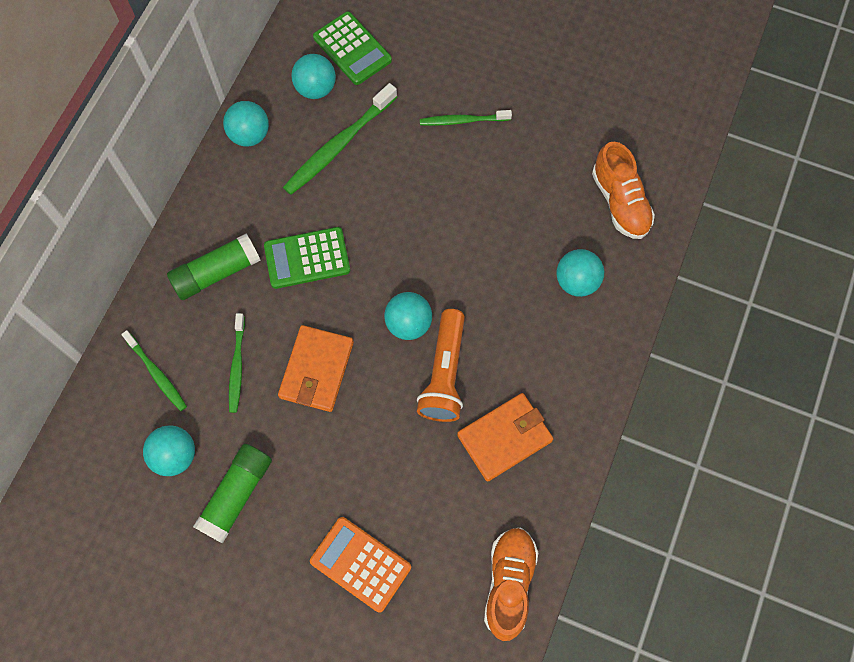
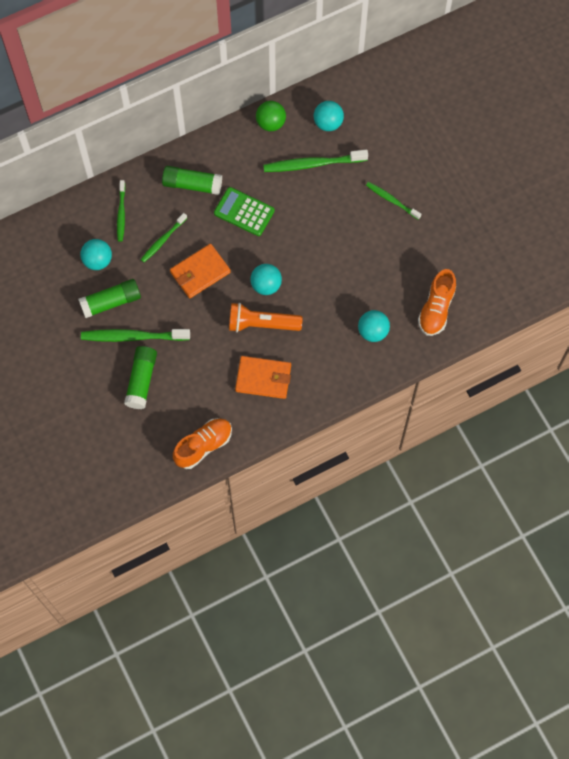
camera: 40 degrees right, 0 degrees up
(250, 135) = (271, 123): turquoise ball -> green ball
(301, 516) = (132, 336): none -> green toothbrush
(352, 49) = (367, 115): green calculator -> none
(360, 564) = (141, 380): orange calculator -> green glue stick
(444, 373) = (262, 324): orange flashlight -> orange flashlight turned 45 degrees clockwise

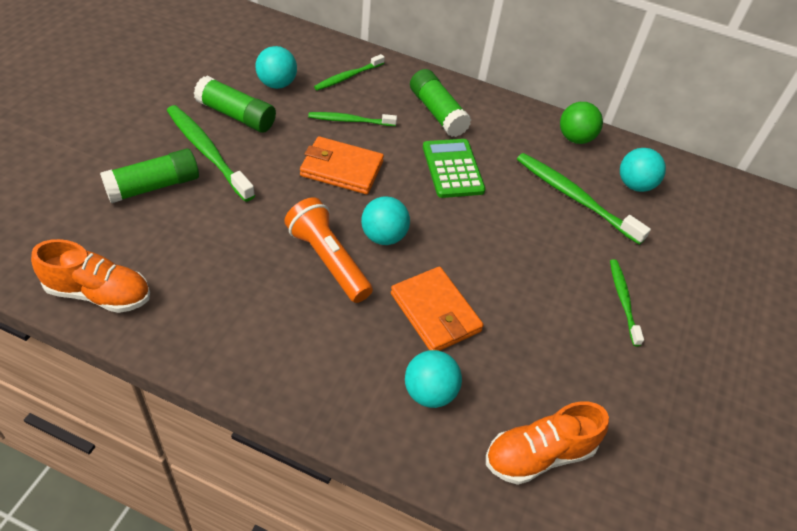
camera: 45 degrees right, 20 degrees down
(263, 378) = (251, 304): orange wallet -> orange wallet (435, 312)

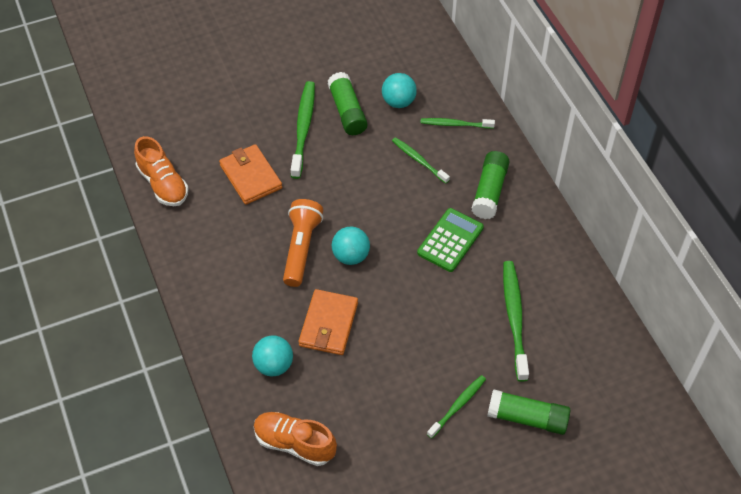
camera: 50 degrees right, 5 degrees up
(153, 186) = (250, 133): green glue stick -> green glue stick (527, 418)
(341, 169) = (374, 192): orange wallet -> orange wallet (250, 176)
(575, 138) = (574, 277): green ball -> none
(635, 185) = (574, 341): turquoise ball -> none

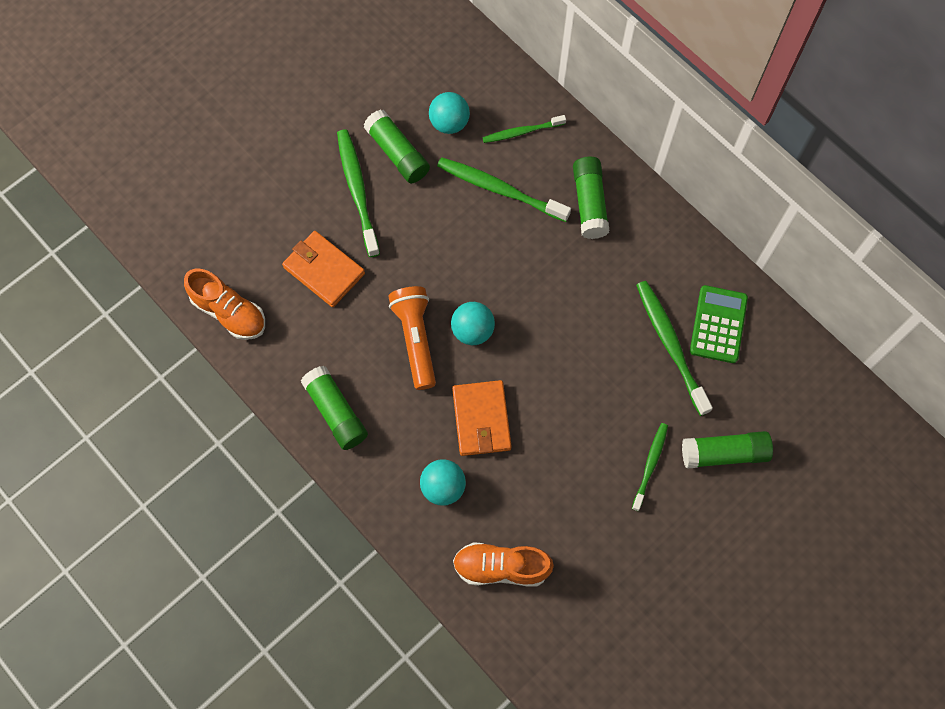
camera: 20 degrees left, 15 degrees up
(212, 281) = (336, 412): none -> green glue stick
(418, 160) = (499, 189): green toothbrush -> green toothbrush, size x1.64
(450, 240) = (570, 276): green calculator -> green calculator (718, 324)

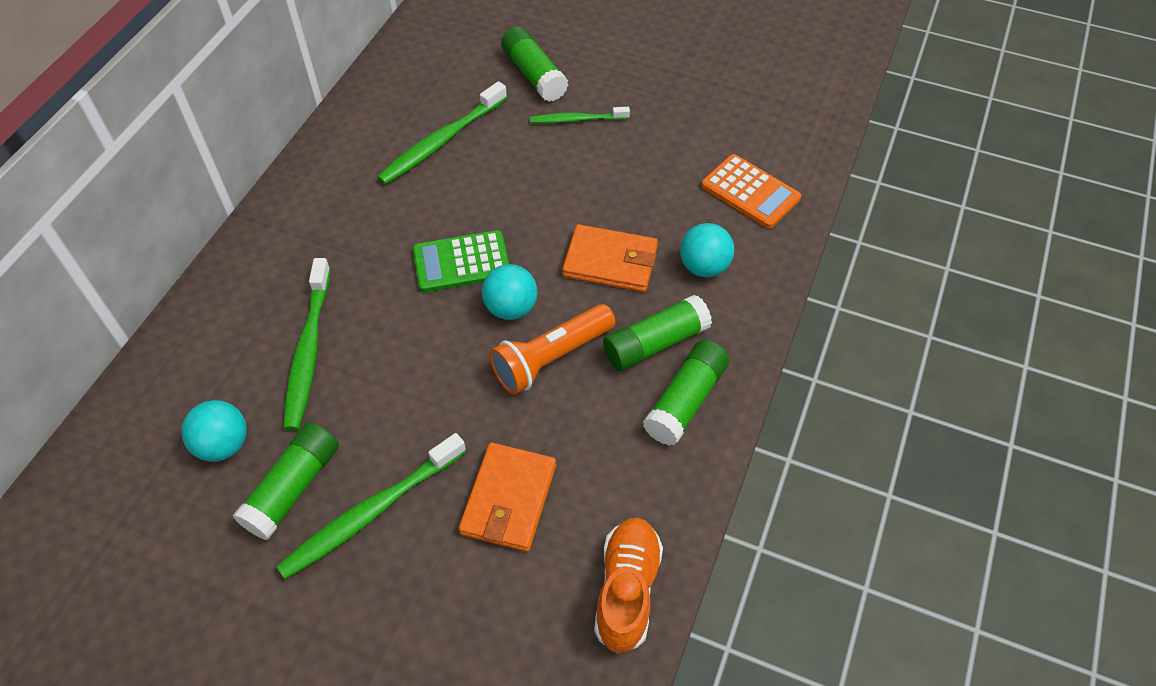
camera: 115 degrees left, 15 degrees down
(481, 419) = (610, 262): orange wallet -> orange wallet turned 45 degrees clockwise
(501, 567) = (750, 192): orange shoe -> orange calculator
(521, 132) = (213, 359): green toothbrush -> none
(589, 203) = (295, 258): green glue stick -> green glue stick (655, 343)
(718, 324) = (400, 114): green calculator -> green calculator (461, 262)

